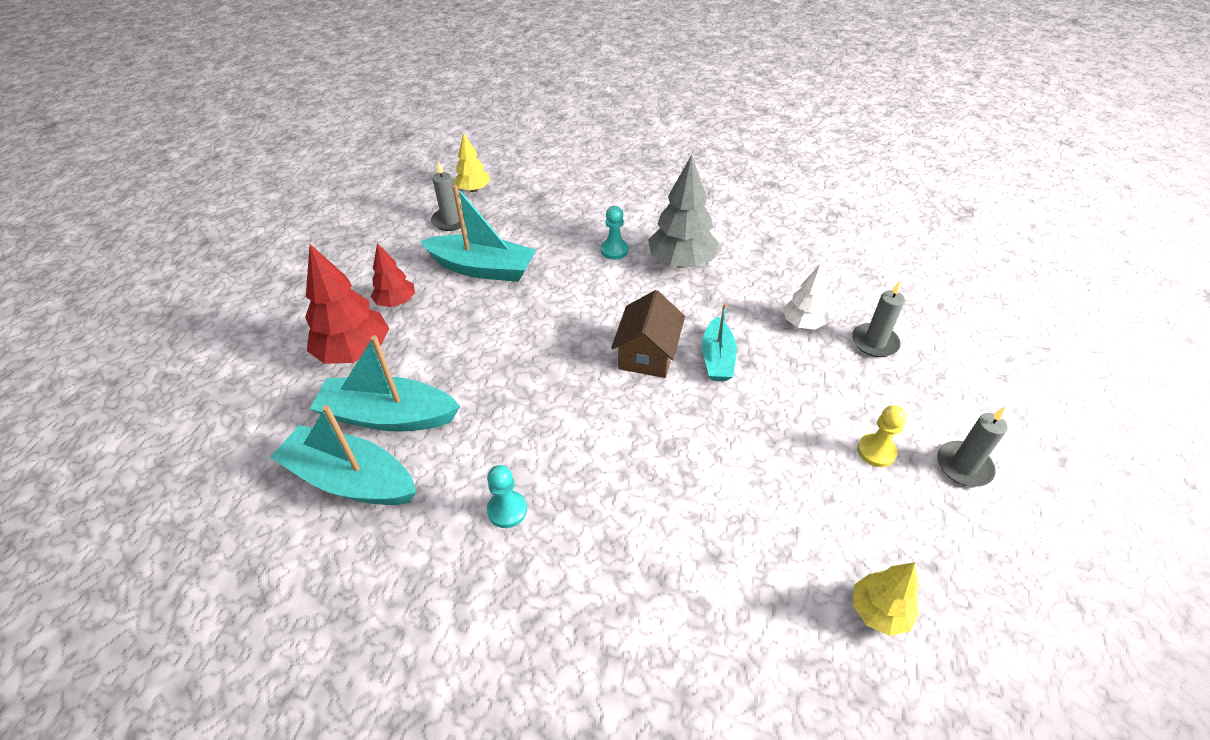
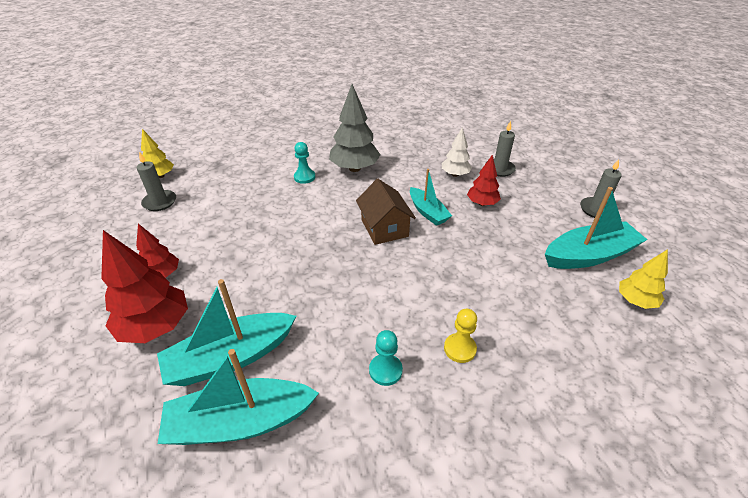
camera: 35 degrees left, 5 degrees down
(482, 268) = (216, 223): turquoise boat -> turquoise boat (589, 255)
(799, 379) = (482, 203): none -> red tree
(876, 451) = (554, 222): yellow pawn -> yellow pawn (459, 349)

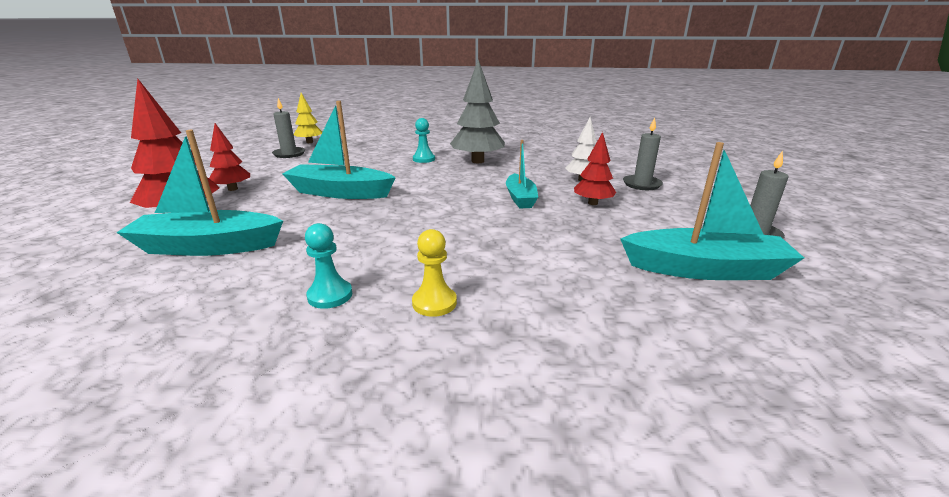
camera: 25 degrees right, 15 degrees down
(240, 422) = (151, 289): turquoise boat -> turquoise boat (340, 192)
(384, 228) = (460, 200): brown house -> none
(635, 301) = (747, 328): yellow tree -> none

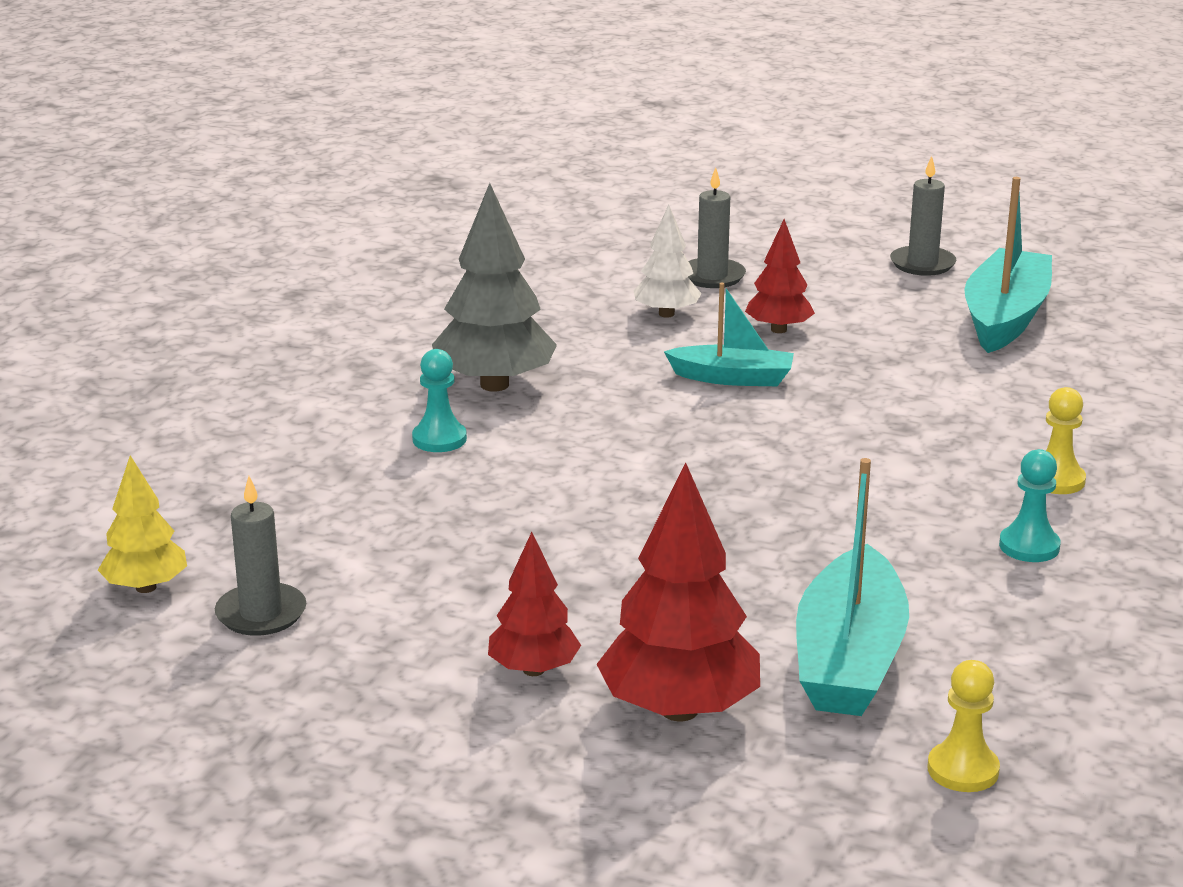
camera: 75 degrees left, 0 degrees up
(66, 285) = (963, 770): none -> yellow pawn
(340, 192) = (623, 540): turquoise boat -> none

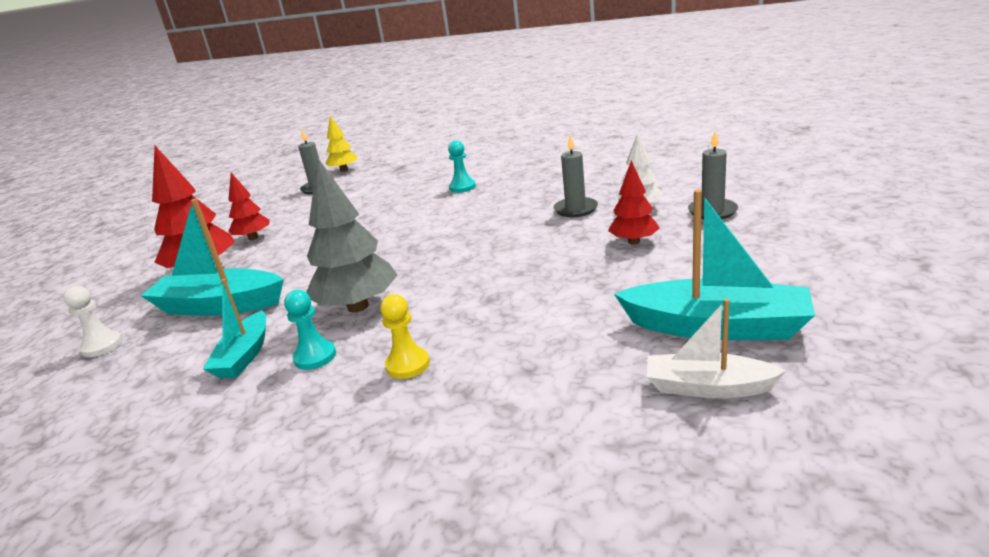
camera: 90 degrees right, 0 degrees up
(494, 385) = (524, 187): grey tree -> grey tree (358, 306)
(732, 378) = (551, 238): turquoise boat -> turquoise boat (244, 355)
(922, 264) = (812, 280): grey candle -> grey candle (575, 209)
(963, 770) = (102, 346): yellow pawn -> white pawn
(1109, 336) = (707, 387): none -> white boat

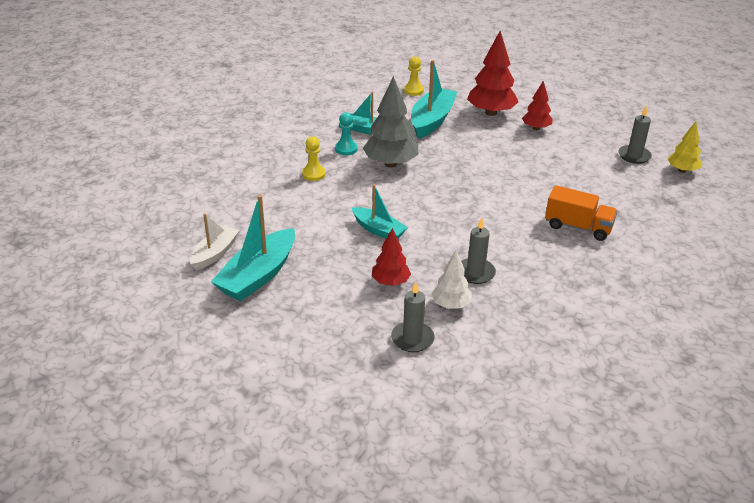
camera: 100 degrees right, 10 degrees up
(102, 346) = (413, 90): white pawn -> yellow pawn
(462, 187) = (578, 227): turquoise pawn -> orange truck
(534, 273) = (378, 230): none -> turquoise boat

